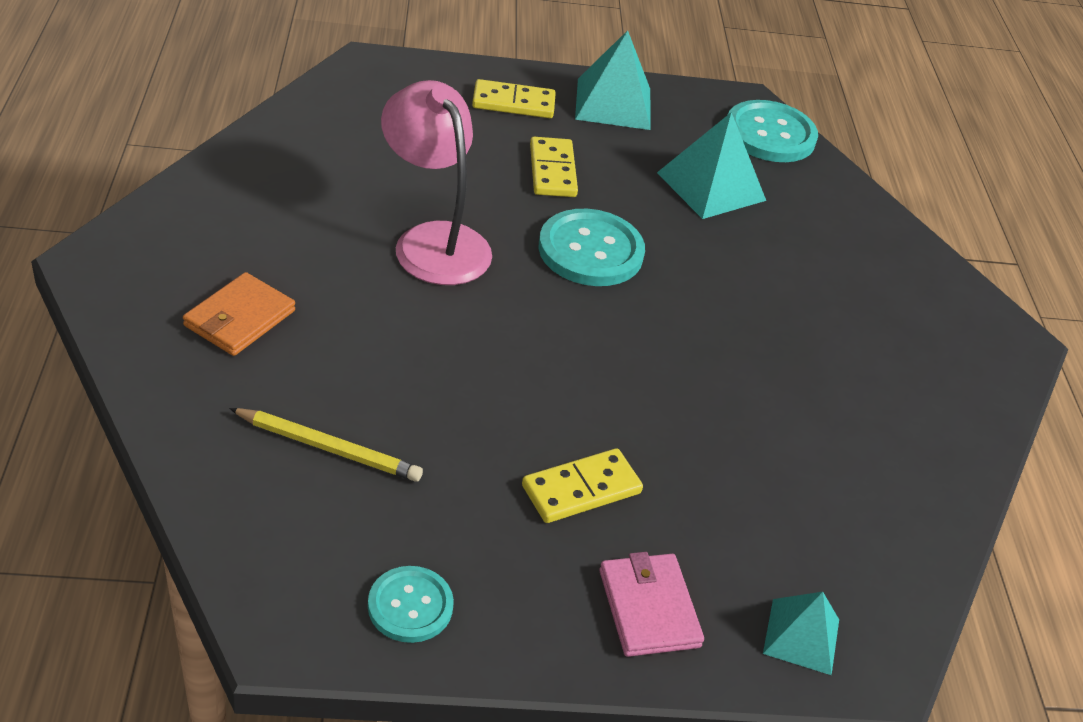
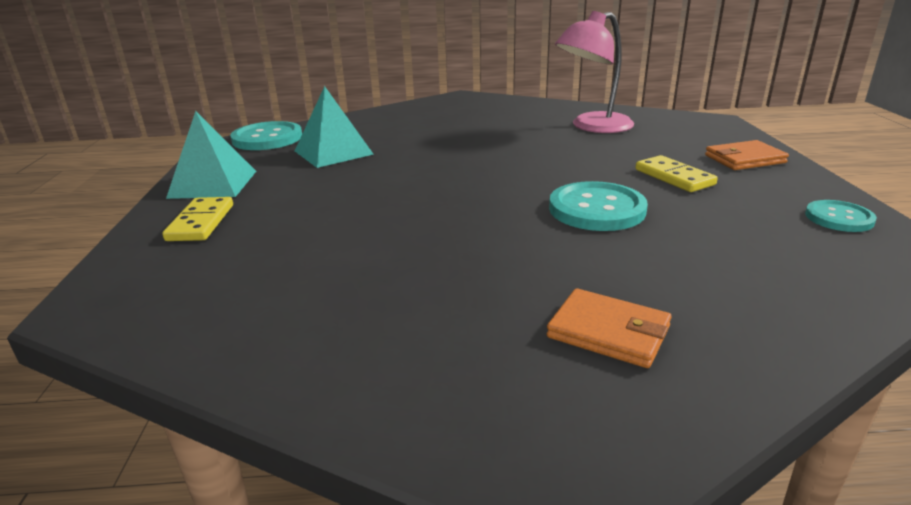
camera: 85 degrees left, 15 degrees down
(329, 448) = (733, 262): yellow pencil -> none
(433, 241) = (432, 242): pink lamp -> pink lamp (592, 127)
(552, 171) = (316, 201): yellow domino -> none
(590, 251) = (424, 184): turquoise button -> turquoise button (596, 209)
(649, 608) = (744, 159): pink wallet -> orange wallet
(801, 636) = (717, 131): turquoise pyramid -> none

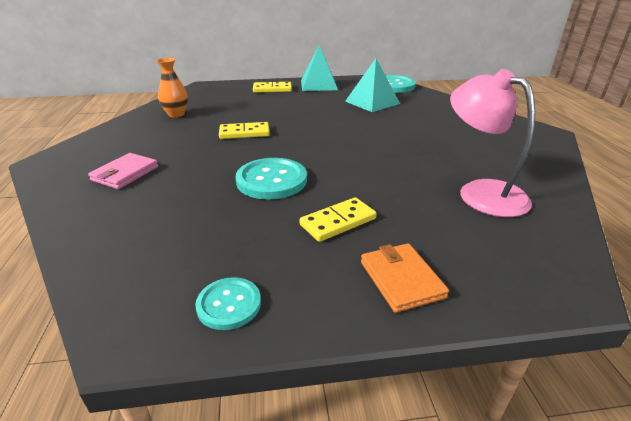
camera: 85 degrees right, 5 degrees up
(297, 321) = (176, 114): none -> orange vase
(431, 236) = (244, 133): none -> yellow domino
(608, 332) = (125, 173): orange wallet -> pink wallet

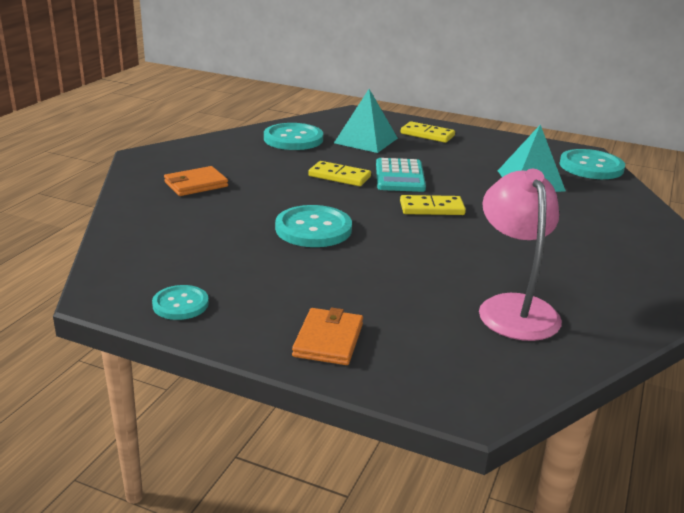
camera: 30 degrees right, 5 degrees down
(125, 173) = (196, 184): pink wallet -> orange wallet
(176, 114) = (293, 139): orange vase -> turquoise button
(288, 121) = (400, 176): none -> turquoise calculator
(319, 85) = (491, 142): turquoise pyramid -> turquoise pyramid (366, 140)
(338, 222) = (331, 282): yellow domino -> yellow domino (432, 208)

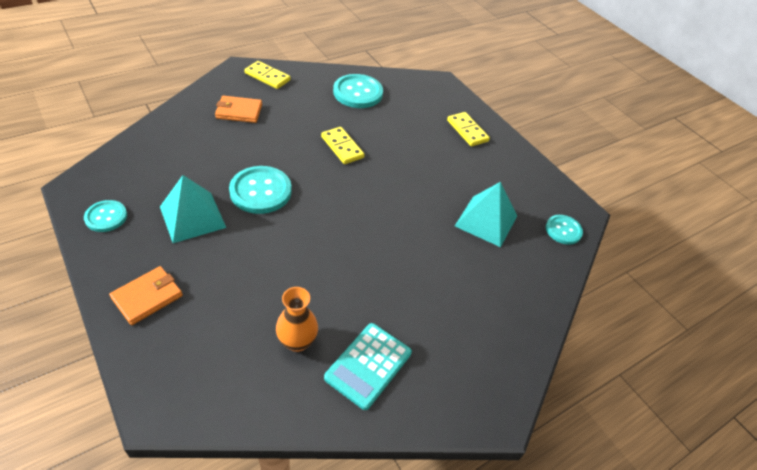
camera: 30 degrees right, 20 degrees up
(366, 140) = (410, 117): turquoise pyramid -> turquoise pyramid (192, 217)
(400, 176) = (386, 167): turquoise calculator -> turquoise calculator (368, 365)
(432, 208) = (367, 212): yellow domino -> yellow domino (267, 77)
(514, 307) = (297, 341): pink lamp -> orange vase
(591, 167) = (563, 230): turquoise button -> turquoise button, size x0.60

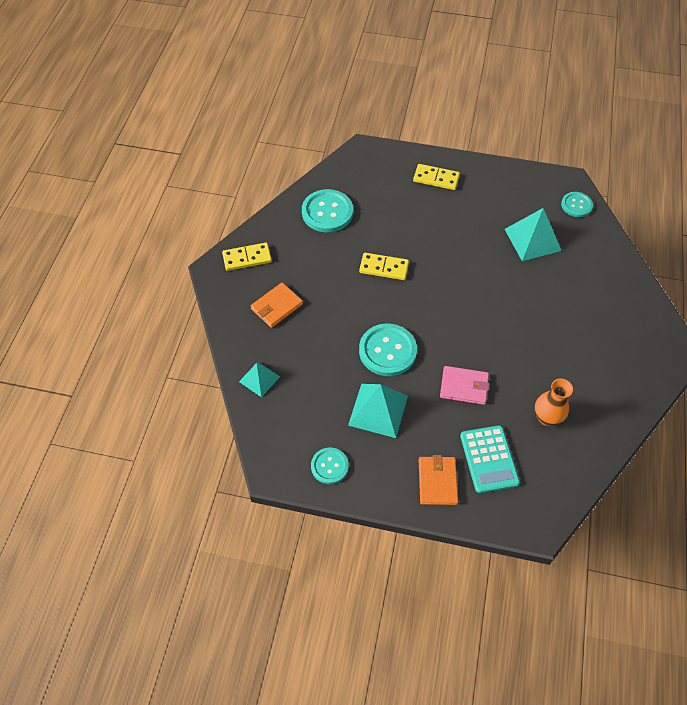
camera: 40 degrees left, 10 degrees up
(160, 136) = (259, 379): none -> turquoise pyramid
(272, 259) = (464, 387): none -> pink wallet
(368, 365) = (595, 392): turquoise calculator -> turquoise calculator (489, 459)

